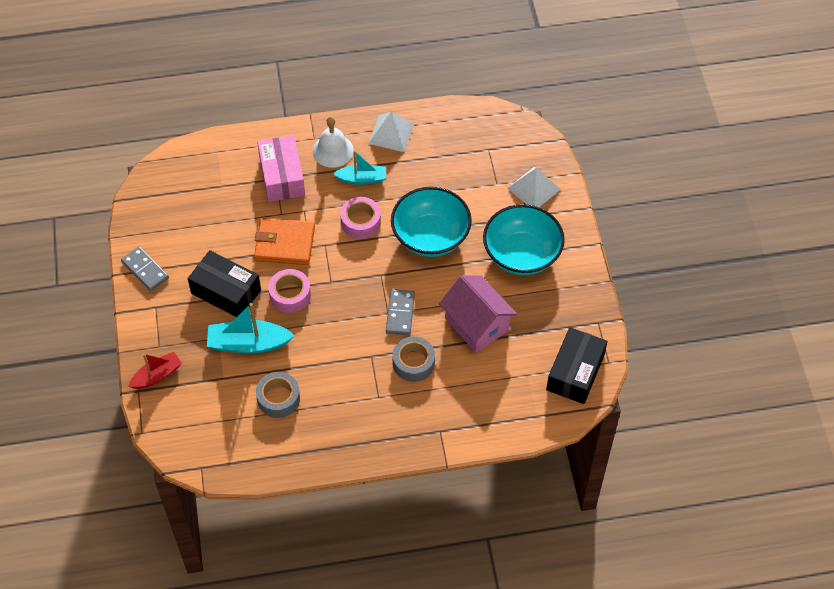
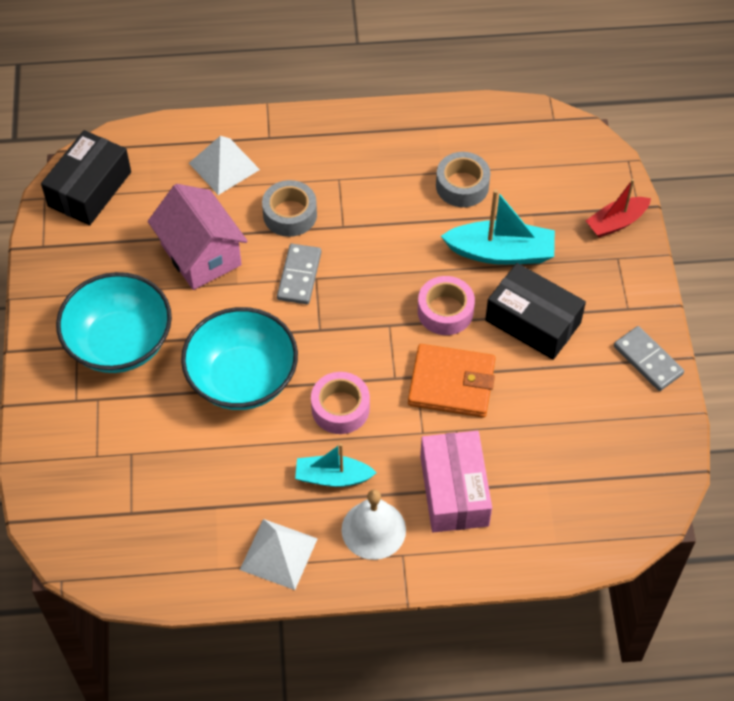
camera: 175 degrees left, 0 degrees up
(534, 188) = (77, 441): white pyramid -> white pyramid (224, 166)

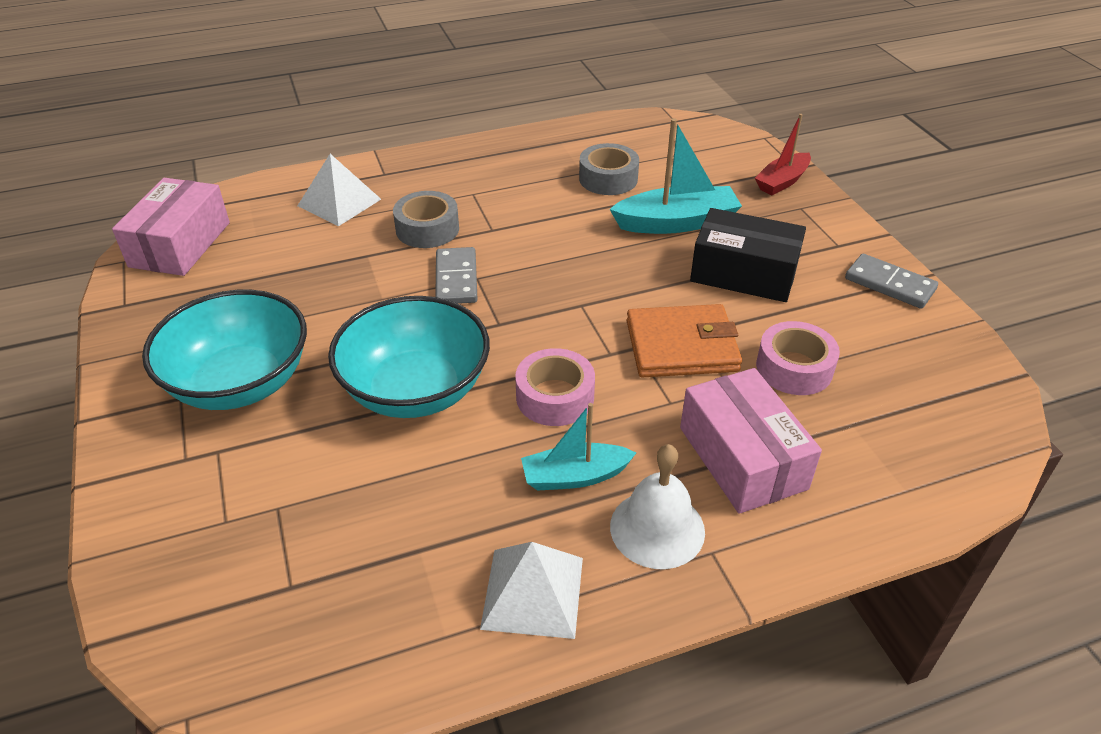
camera: 15 degrees left, 15 degrees down
(89, 189) = (180, 244): black box -> pink box
(201, 255) = (330, 280): pink house -> none
(445, 311) = (640, 281): pink tape -> pink tape (794, 368)

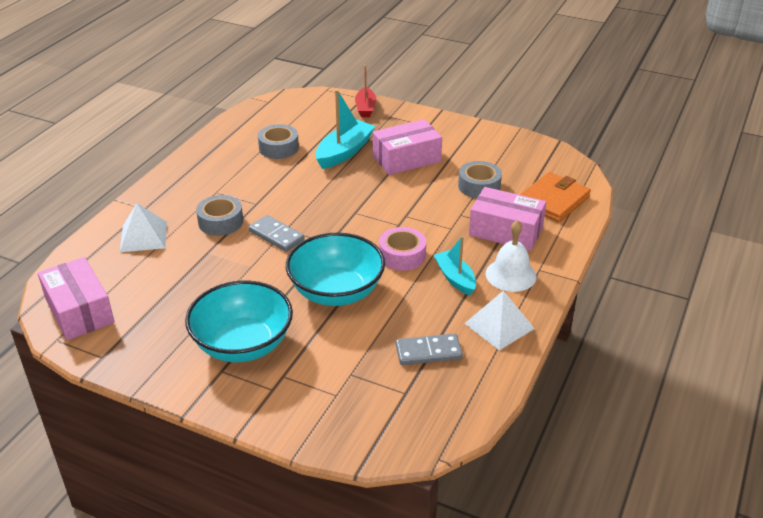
camera: 45 degrees left, 5 degrees down
(575, 476) = (455, 278): turquoise boat -> turquoise boat turned 120 degrees clockwise
(681, 346) = (424, 204): orange wallet -> orange wallet (553, 200)
(744, 273) = (406, 159): black box -> pink box
(794, 368) = (479, 186): pink tape -> grey tape
(889, 284) = (470, 131): grey domino -> grey domino (428, 352)

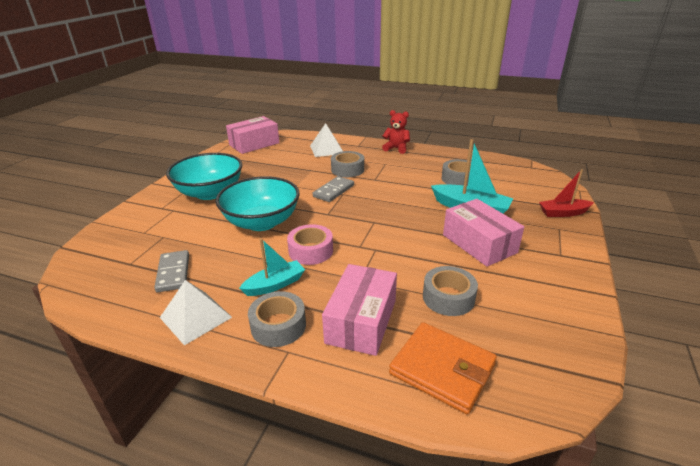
camera: 85 degrees right, 5 degrees down
(173, 178) = (396, 148): none -> red teddy bear
(511, 275) = (278, 326): white bell -> grey tape

